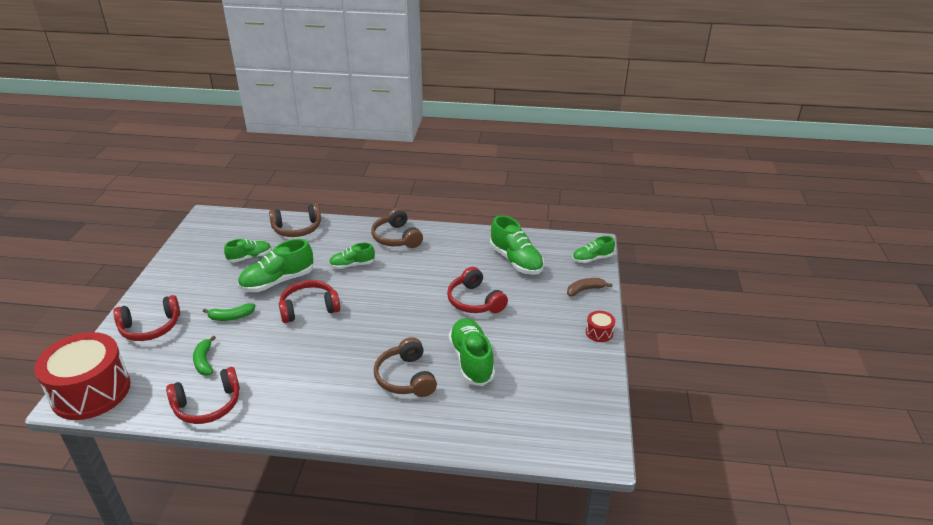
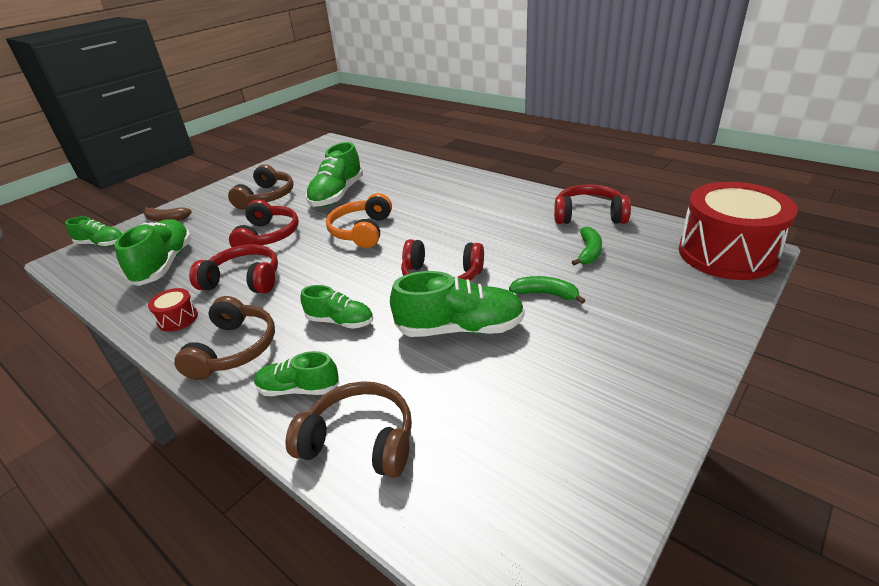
camera: 145 degrees left, 0 degrees up
(150, 327) = (665, 311): red headphones -> red headphones (244, 280)
(250, 257) = (483, 395): green shoe -> green shoe (298, 389)
(403, 328) = (362, 231): none -> orange headphones
(405, 377) = (400, 196): brown headphones -> brown headphones (266, 197)
(599, 332) = (219, 189): red drum -> red drum (178, 319)

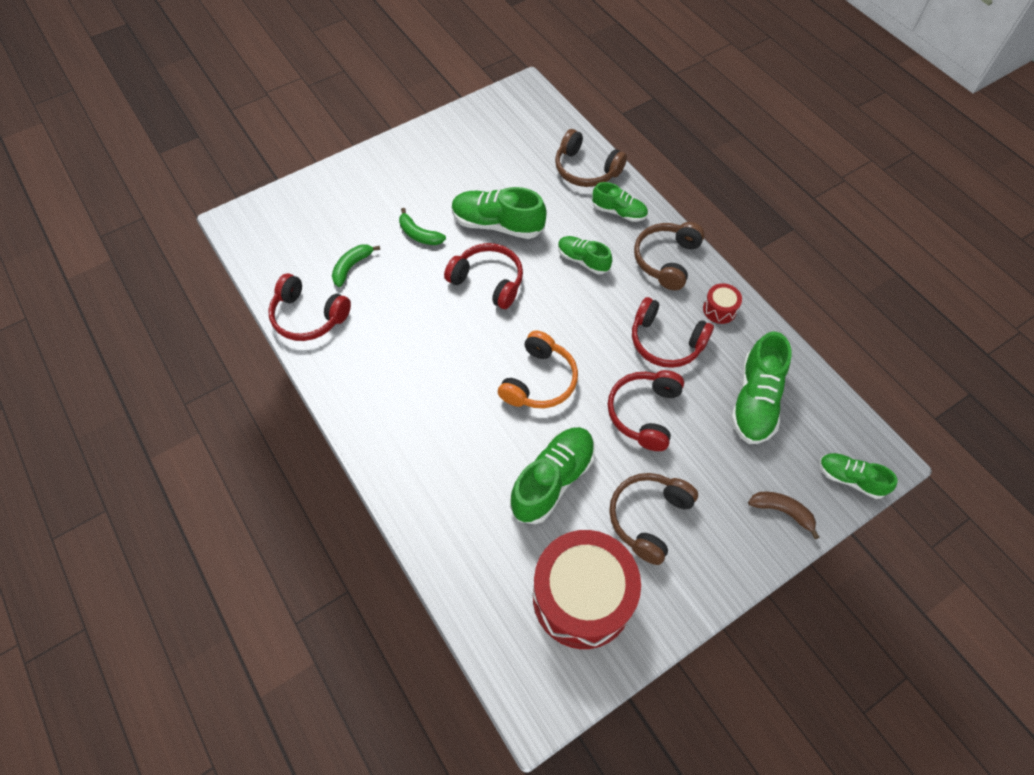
camera: 165 degrees left, 25 degrees up
(727, 254) = (255, 226): red drum -> red drum (582, 597)

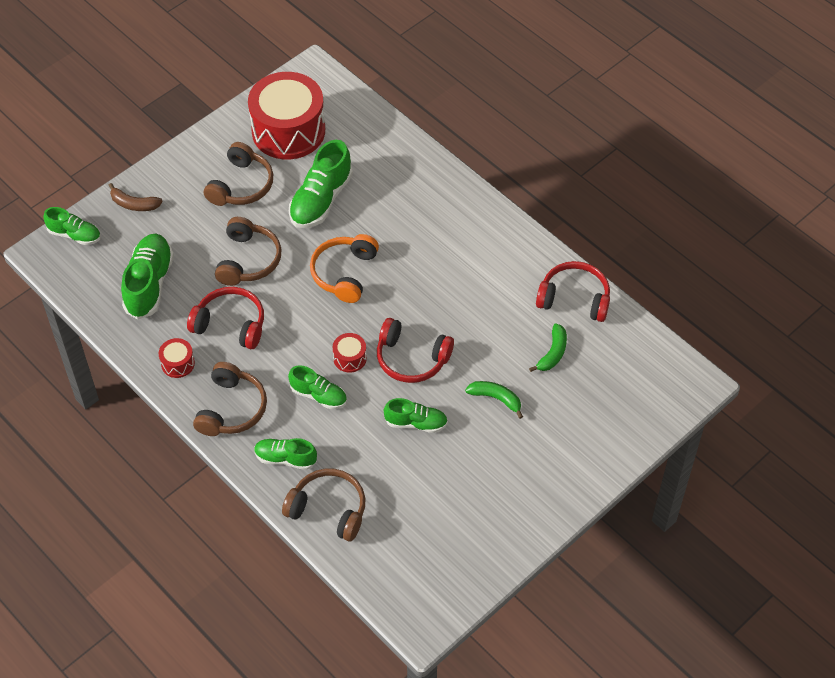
camera: 170 degrees right, 5 degrees down
(497, 224) = (416, 423): green shoe -> green shoe, size x0.61
(548, 290) = (350, 358): none -> red drum
(644, 413) = (248, 260): red headphones -> brown headphones

